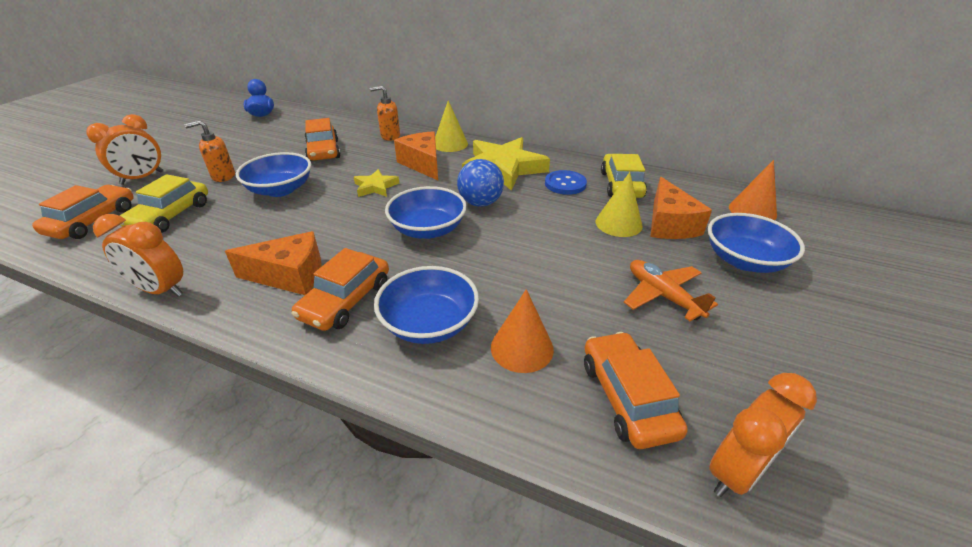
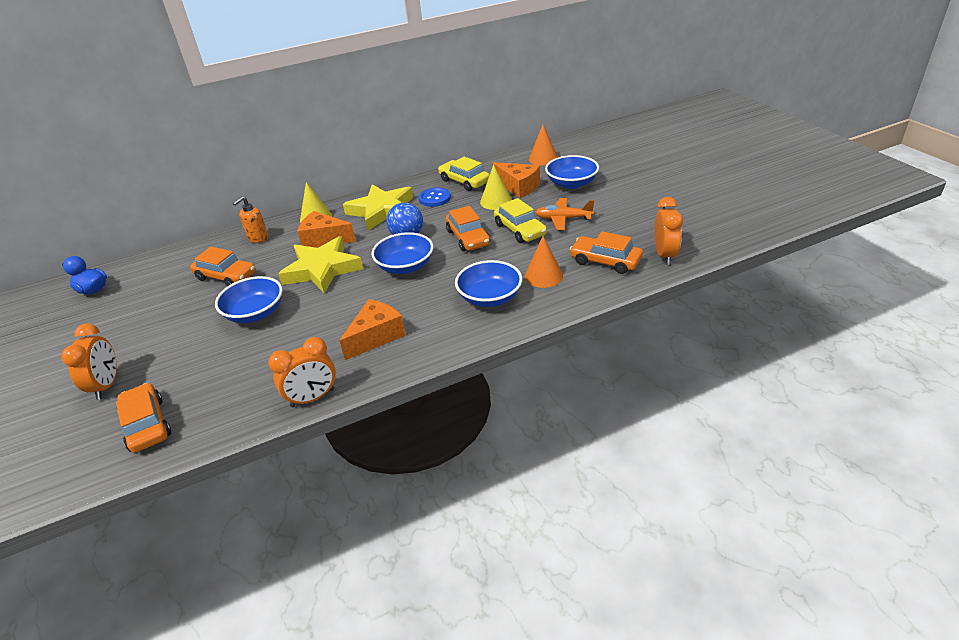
camera: 45 degrees left, 0 degrees up
(170, 215) = (207, 378): yellow car -> yellow car (520, 230)
(223, 176) = (183, 338): orange soap dispenser -> none
(346, 300) = (431, 321): orange car -> orange car (468, 238)
(376, 187) = (322, 269): yellow star -> yellow star, size x2.02

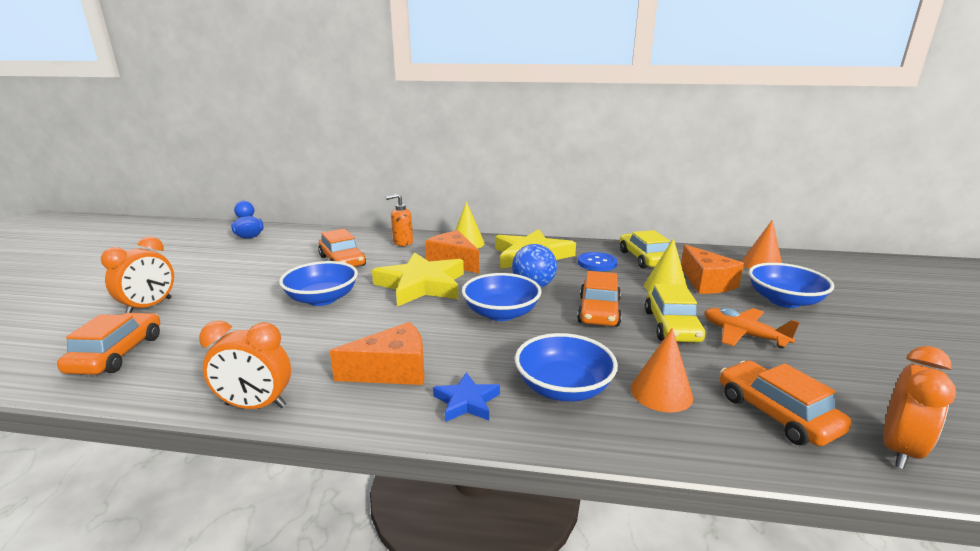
camera: 30 degrees right, 15 degrees down
(443, 331) = (467, 402): none -> blue star

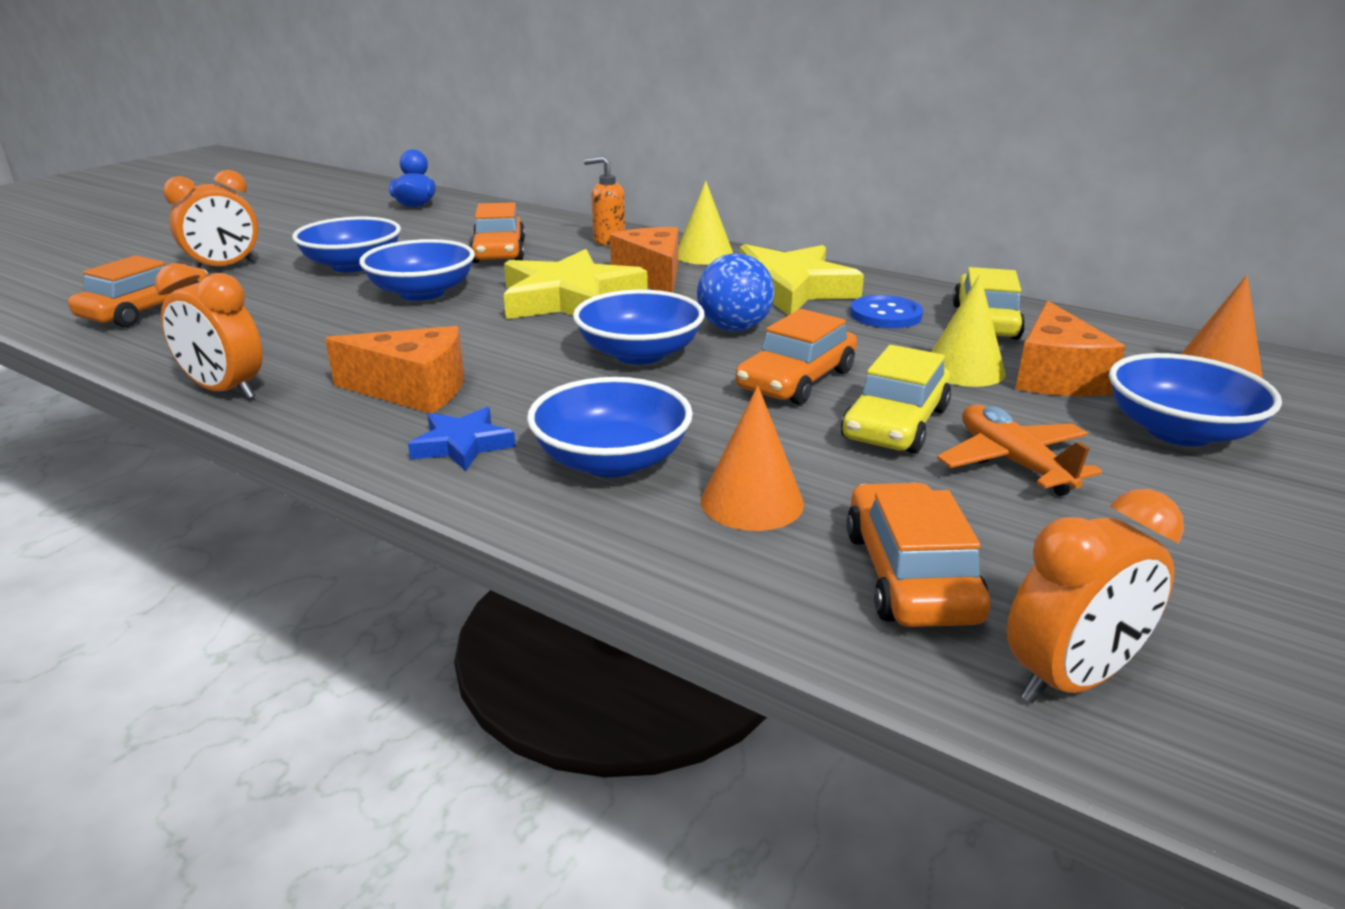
camera: 25 degrees right, 5 degrees up
(250, 288) = (353, 265): none -> blue bowl

